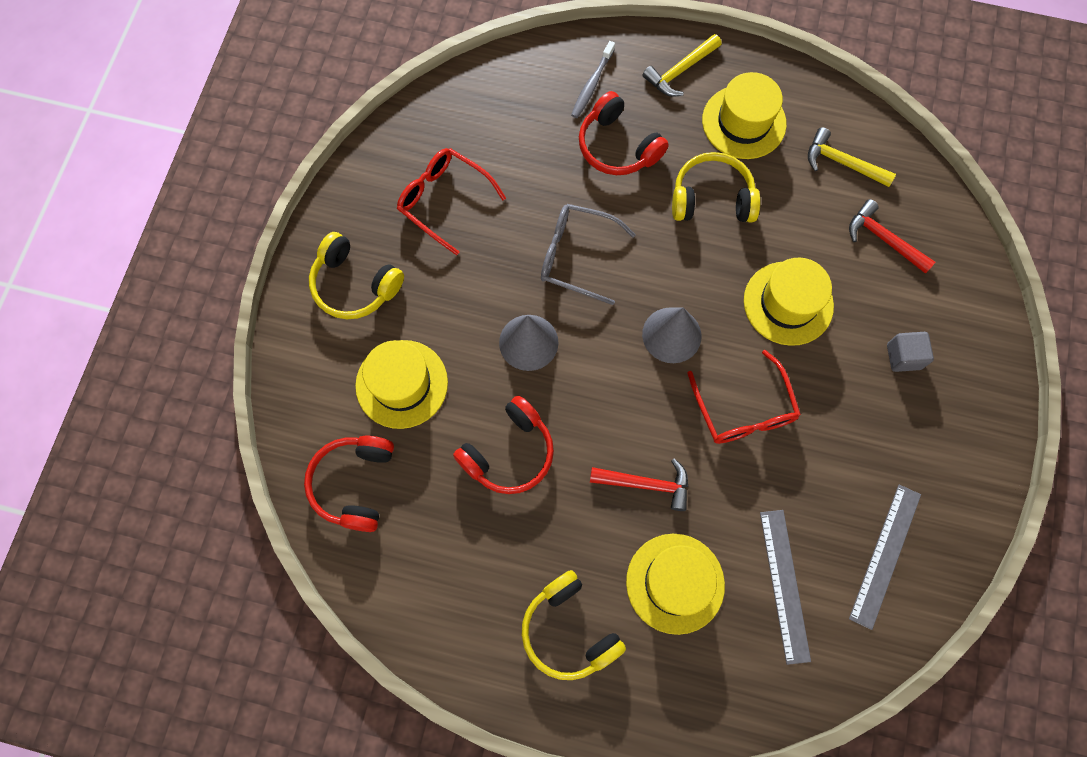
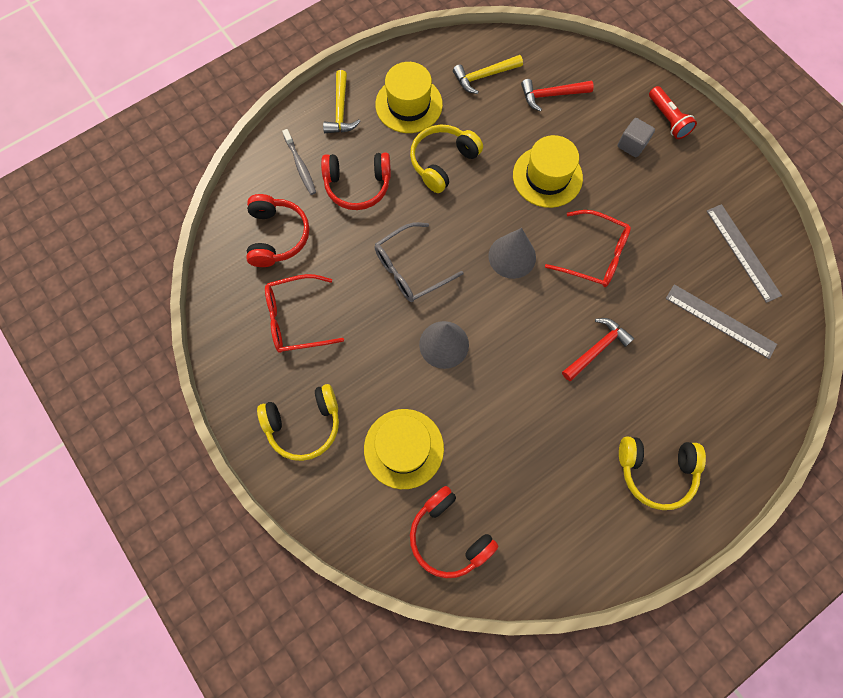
camera: 50 degrees left, 0 degrees up
(509, 453) = (509, 416): red headphones -> red headphones (277, 236)
(675, 583) = (672, 382): yellow hat -> none
(969, 370) = (667, 119): none -> red flashlight

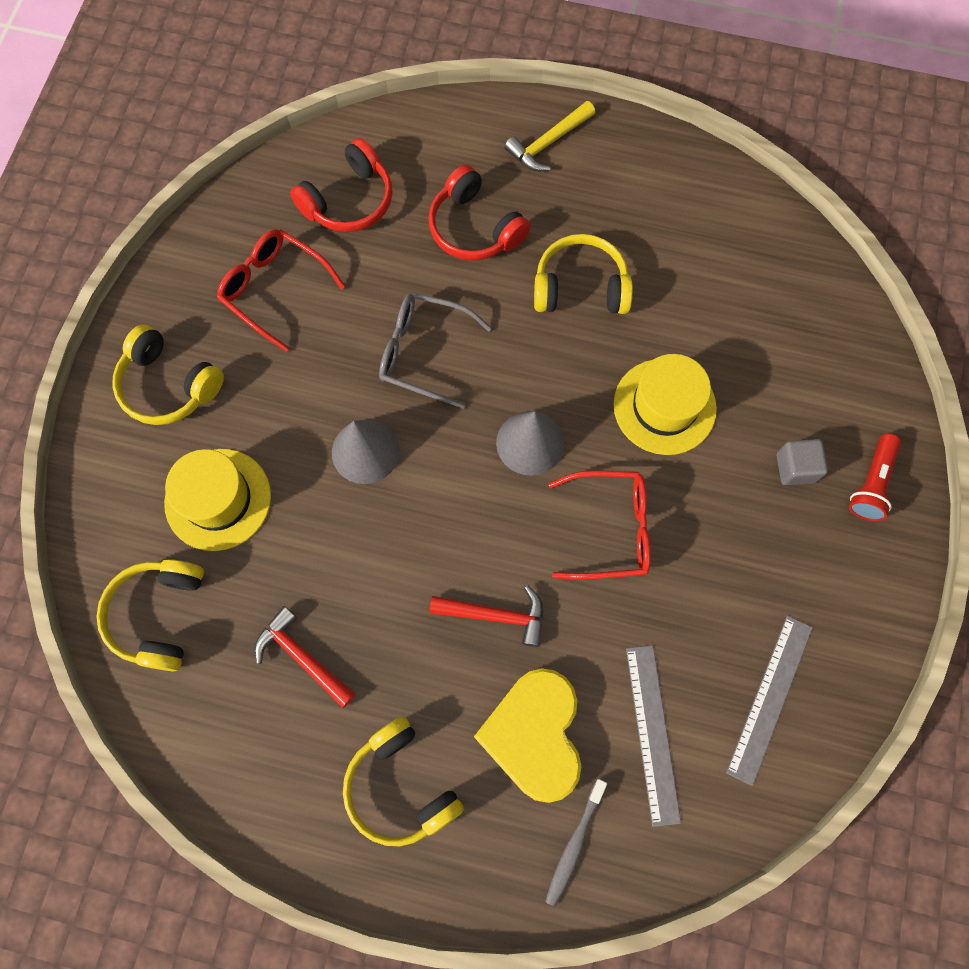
camera: 50 degrees right, 0 degrees up
(300, 166) = (447, 158): grey toothbrush -> grey toothbrush (574, 844)
(409, 104) = (619, 200): yellow hat -> none
(449, 535) = (158, 615): red headphones -> yellow headphones
(484, 76) = (729, 246): yellow hammer -> none
(551, 95) = (775, 333): red hammer -> red hammer (302, 657)
(594, 255) = (610, 529): red glasses -> red glasses turned 75 degrees counterclockwise
(678, 379) = (534, 734): none -> yellow heart

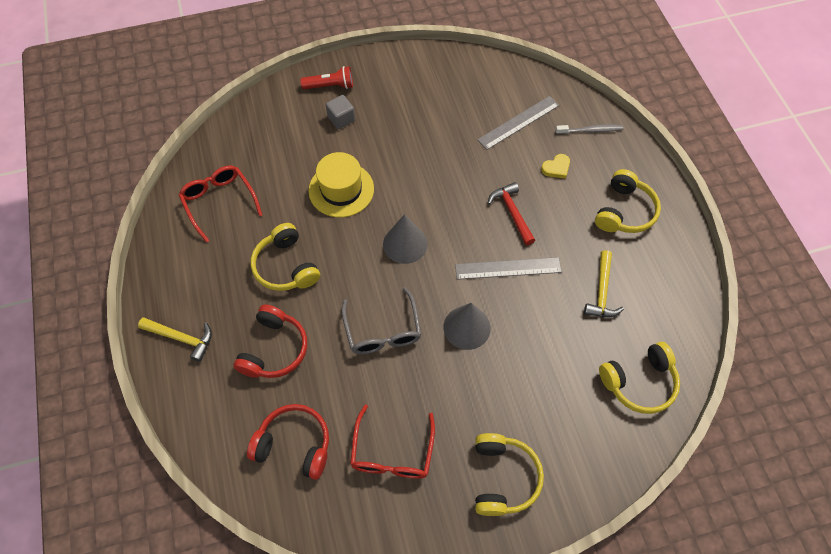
camera: 120 degrees left, 10 degrees down
(218, 499) = (552, 394): yellow hat -> none
(302, 657) = (602, 292): red hammer -> yellow hammer
(534, 734) = (556, 168): yellow heart -> yellow heart, size x0.43
(610, 529) = (429, 183): red glasses -> red glasses (219, 202)
(769, 698) = (468, 86): grey ruler -> grey ruler (508, 268)

